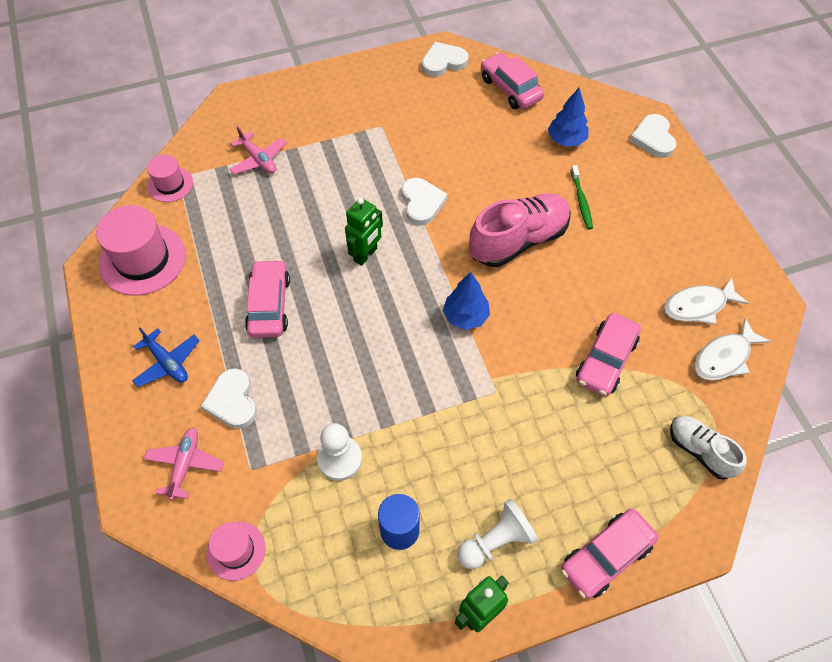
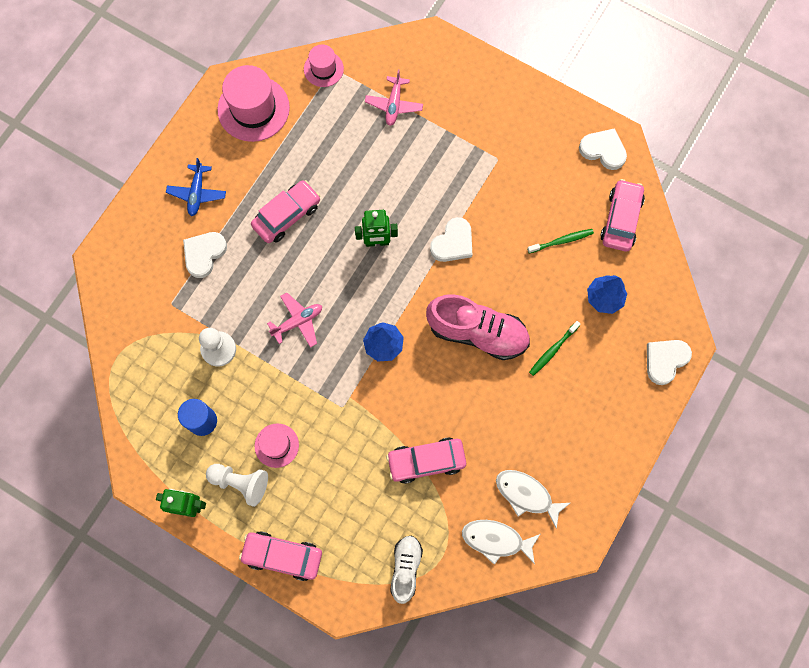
camera: 50 degrees right, 15 degrees up
(185, 465) = (143, 264): pink plane -> pink plane (298, 322)
(236, 550) = (118, 339): pink hat -> pink hat (276, 445)
(492, 134) = (561, 241): none -> green toothbrush

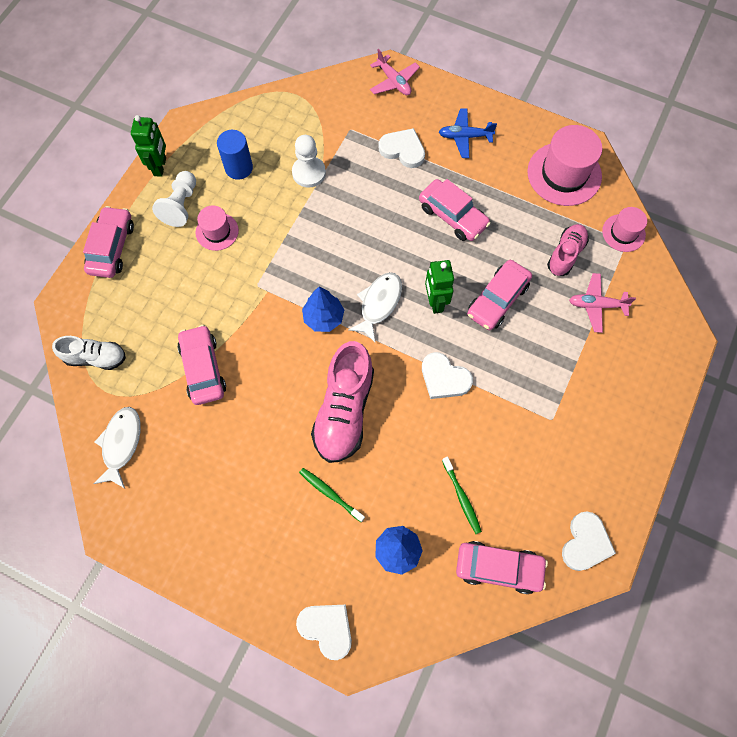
camera: 85 degrees right, 5 degrees down
(298, 322) = (341, 237): pink plane -> pink plane (394, 81)
(340, 122) = (565, 254): none -> pink shoe
(380, 187) = (497, 300): none -> pink car
(526, 495) = (168, 473): white fish -> white fish (379, 304)

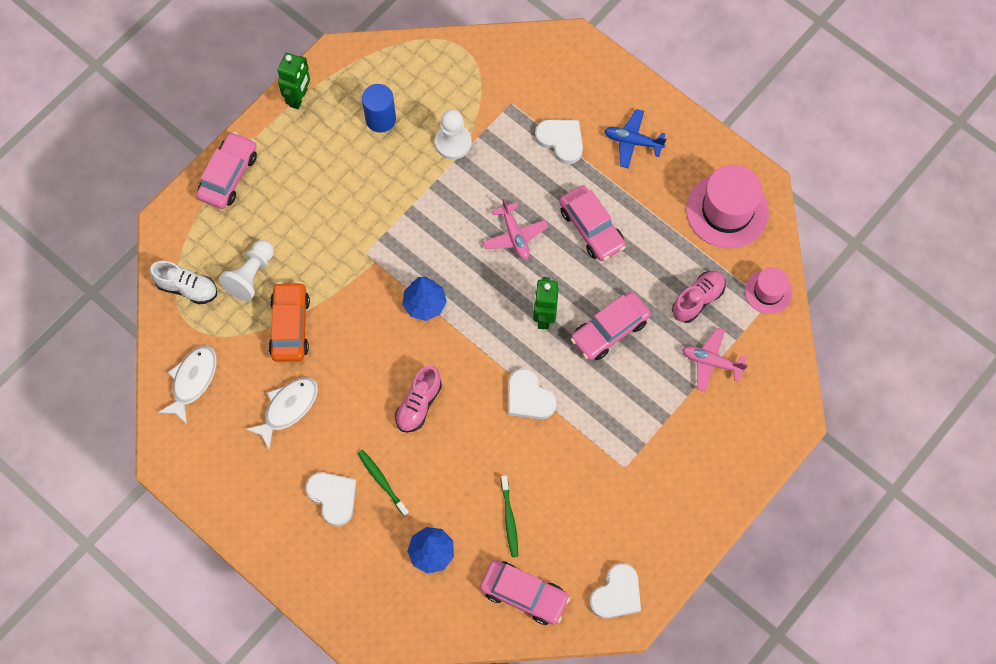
camera: 15 degrees right, 0 degrees up
(181, 205) = (310, 146): white pawn -> white pawn (251, 275)
(203, 369) = (290, 326): pink car -> orange car
(217, 231) = (340, 184): pink hat -> none
(327, 628) = (344, 605): white heart -> white heart (333, 497)
(344, 411) = (418, 404): pink shoe -> pink shoe, size x0.59
(379, 304) = (485, 304): white fish -> white fish (288, 408)
(394, 81) = (575, 58): pink plane -> pink plane (515, 235)

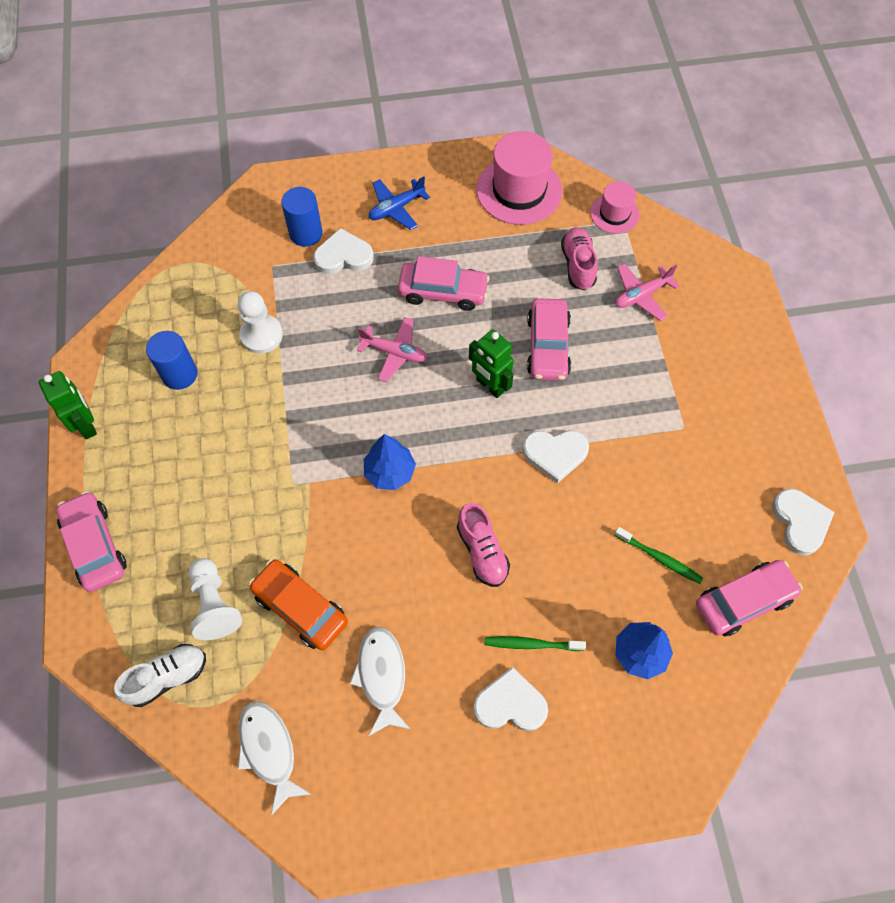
camera: 50 degrees left, 5 degrees down
(557, 101) = (306, 233): none -> blue cylinder

